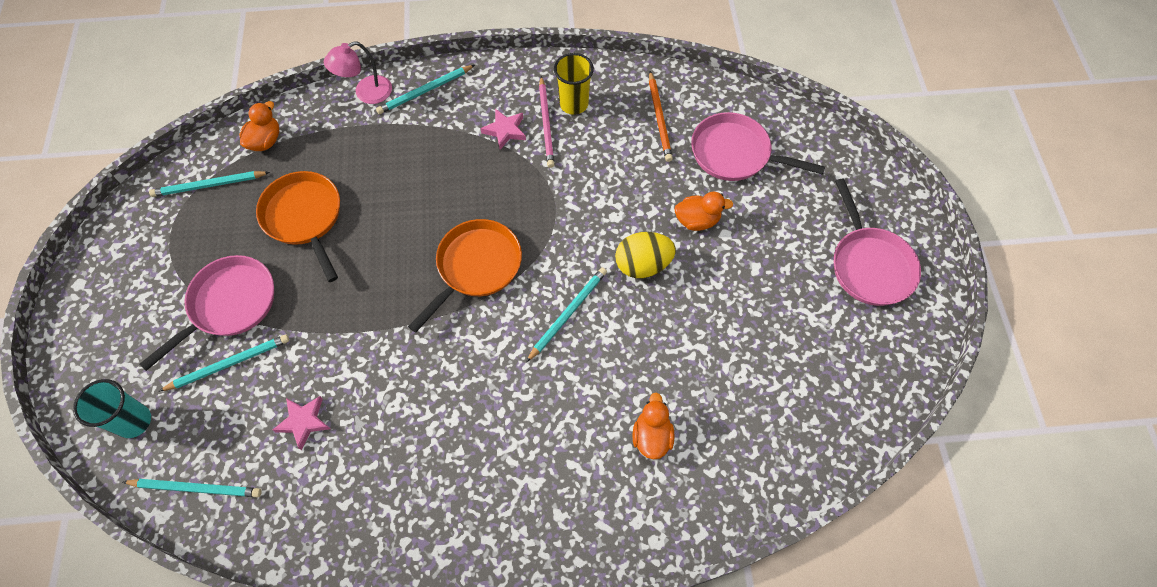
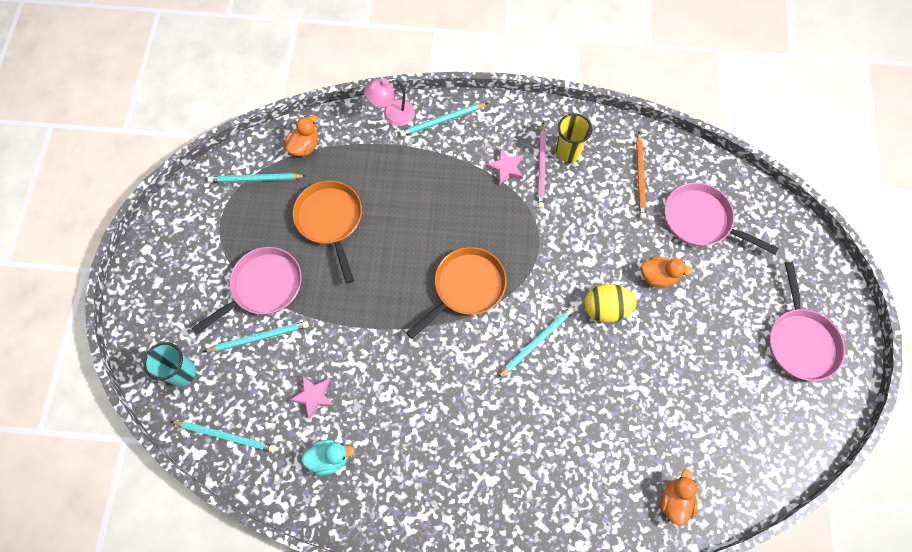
camera: 10 degrees right, 5 degrees up
(331, 492) = (329, 458): none -> turquoise duck
(652, 436) = (591, 458): orange duck -> orange duck (675, 501)

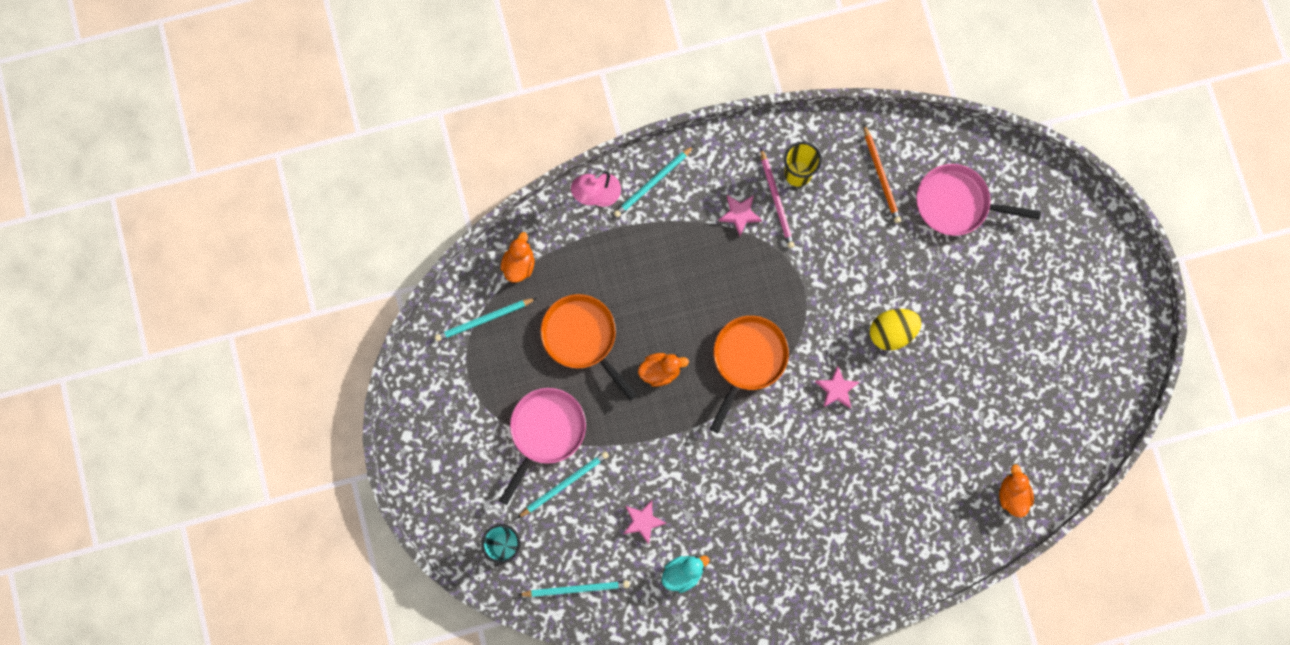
camera: 20 degrees left, 10 degrees up
(537, 341) = (836, 389): turquoise pencil -> pink star
(658, 276) = (932, 280): orange duck -> orange duck (660, 371)
(800, 341) = (1087, 298): pink pan -> none

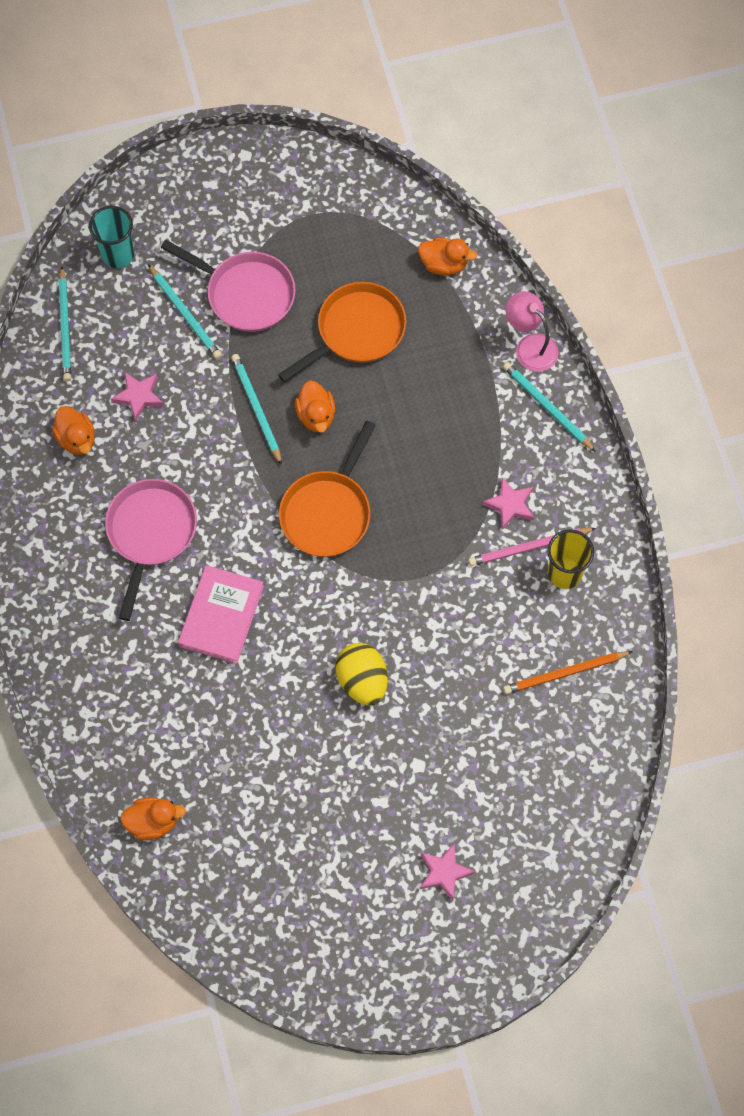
camera: 90 degrees right, 10 degrees down
(484, 320) = (377, 229): turquoise pencil -> turquoise pencil (256, 408)
(683, 573) = (77, 439): turquoise duck -> orange duck
(747, 360) = (328, 512): orange pan -> orange pan turned 90 degrees clockwise
(836, 389) = (291, 613): pink star -> pink star (444, 872)
(840, 445) = (221, 616): none -> pink book
(957, 203) = (531, 767): pink pan -> pink pan (150, 534)

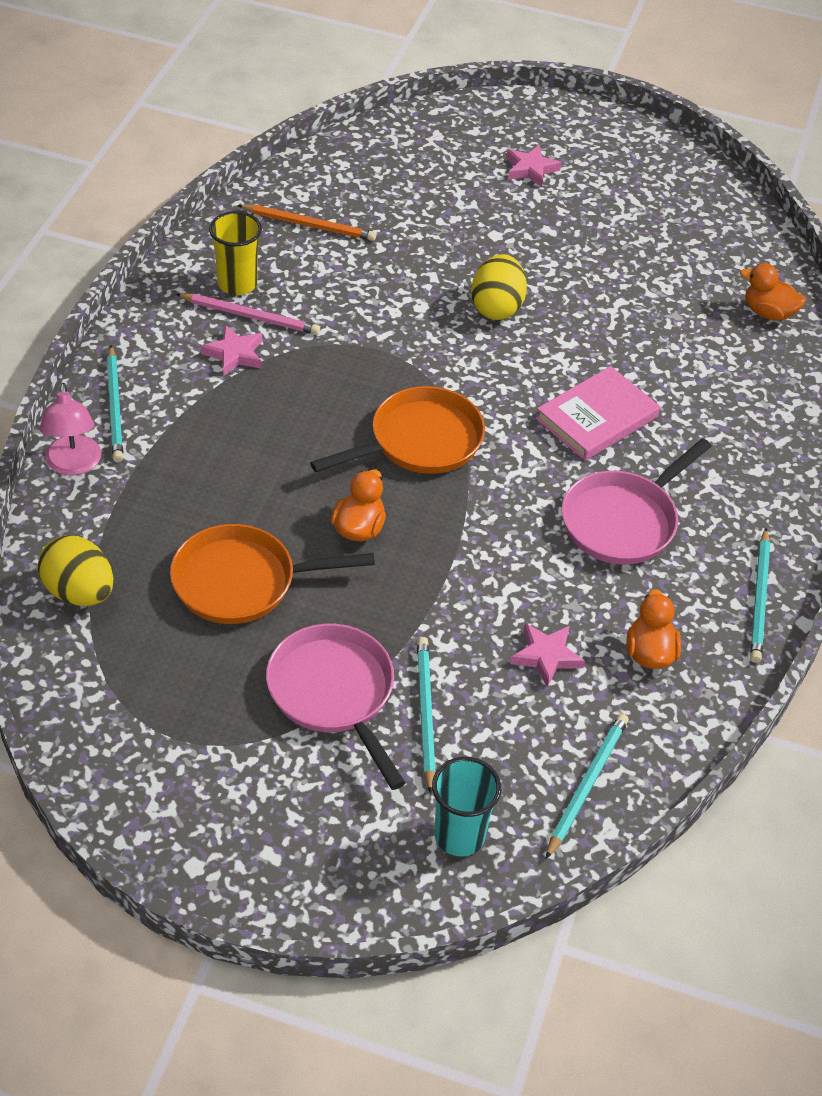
camera: 150 degrees left, 20 degrees down
(256, 408) = (419, 570): turquoise pencil -> turquoise pencil (759, 598)
(444, 264) = (79, 592): orange duck -> yellow egg

